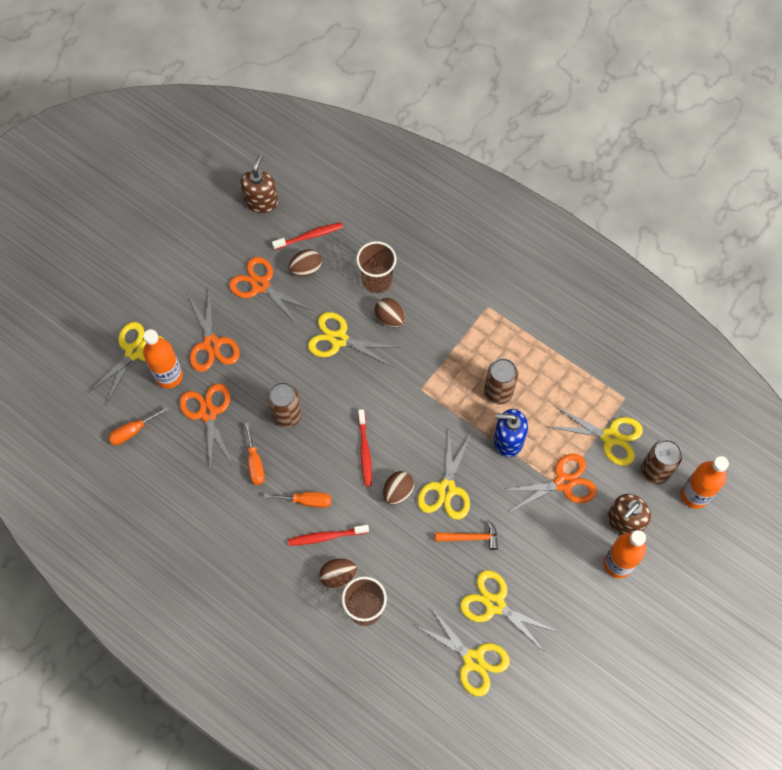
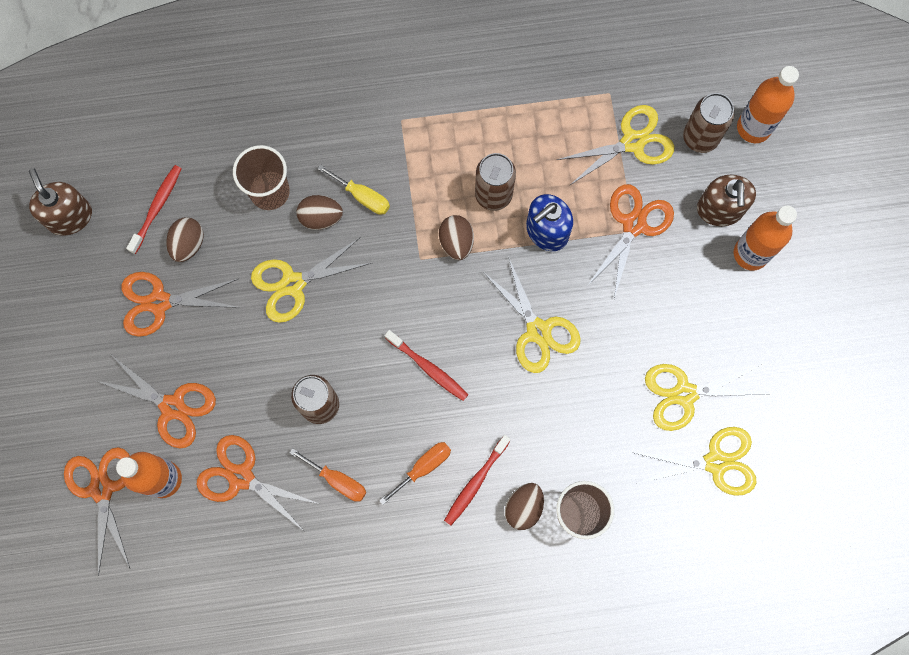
camera: 45 degrees left, 10 degrees up
(132, 431) = (185, 567): orange screwdriver -> none
(134, 352) = (102, 488): yellow scissors -> orange scissors
(398, 492) = (497, 376): brown egg -> brown egg (456, 242)
(424, 328) = (362, 196): none -> yellow screwdriver
(470, 537) = (603, 355): orange hammer -> none

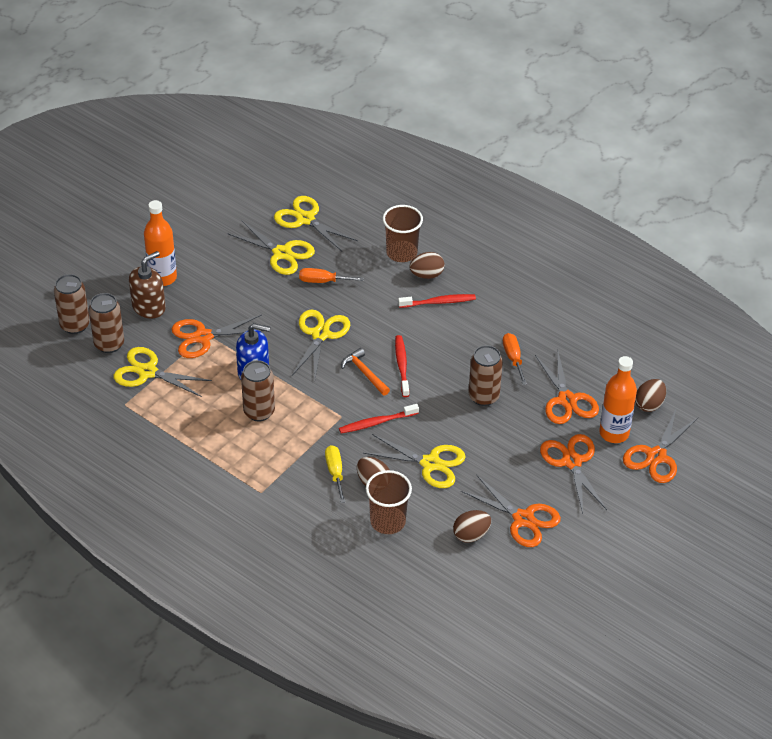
camera: 135 degrees left, 30 degrees down
(69, 217) = (531, 613): brown soap dispenser -> none
(157, 208) = (469, 571): red toothbrush -> red toothbrush (377, 422)
(423, 467) = (459, 328): orange screwdriver -> orange screwdriver (323, 281)
(451, 326) = (364, 373): none -> orange hammer
(456, 242) = (310, 407): brown egg -> brown egg (649, 404)
(753, 127) = (75, 325): orange bottle -> brown can

